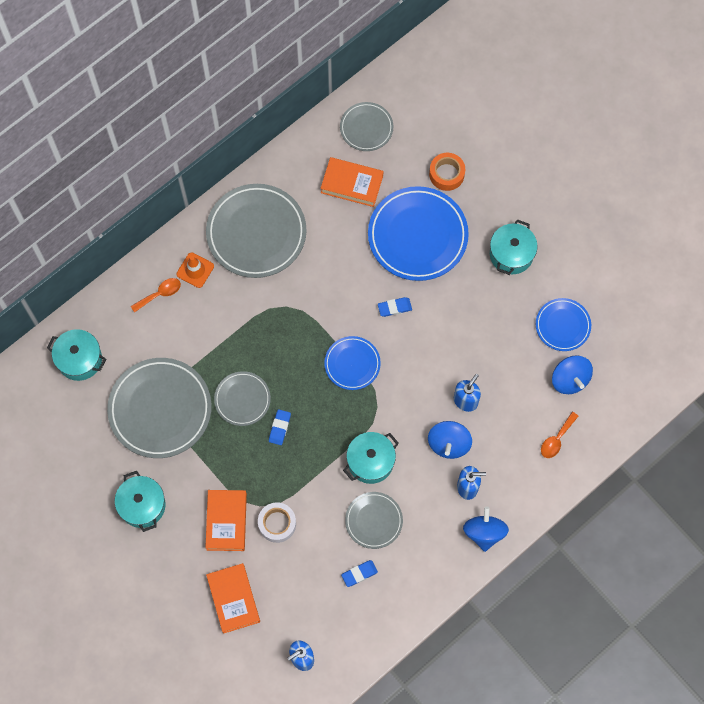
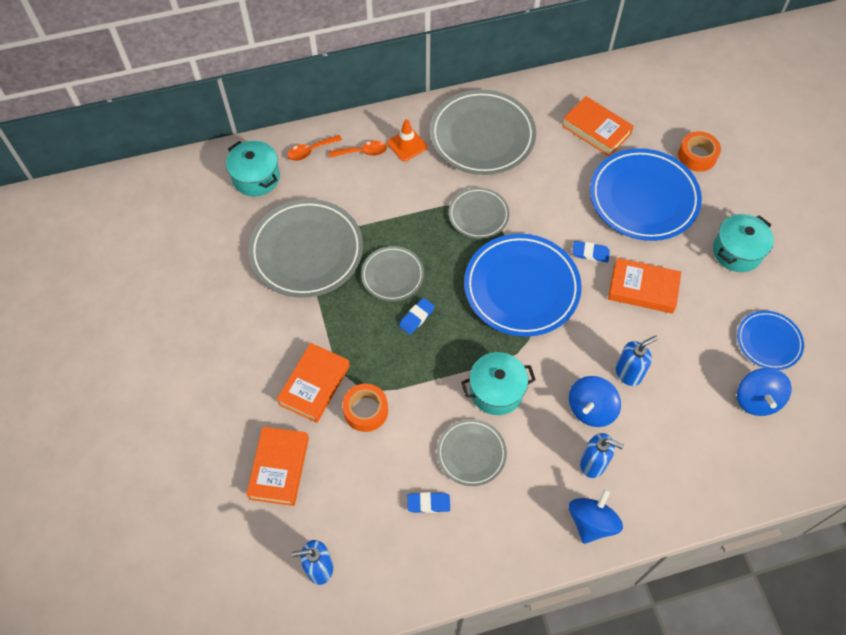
camera: 25 degrees right, 10 degrees down
(142, 505) = (239, 332): turquoise pot -> none
(277, 524) = (366, 410): white tape -> orange tape
(352, 364) = (521, 288): blue plate -> blue plate, size x1.83
(366, 128) = (632, 89): grey plate -> grey plate (478, 215)
(449, 322) = (643, 289): none -> orange book
(556, 439) = (717, 456): orange spoon -> orange spoon (310, 151)

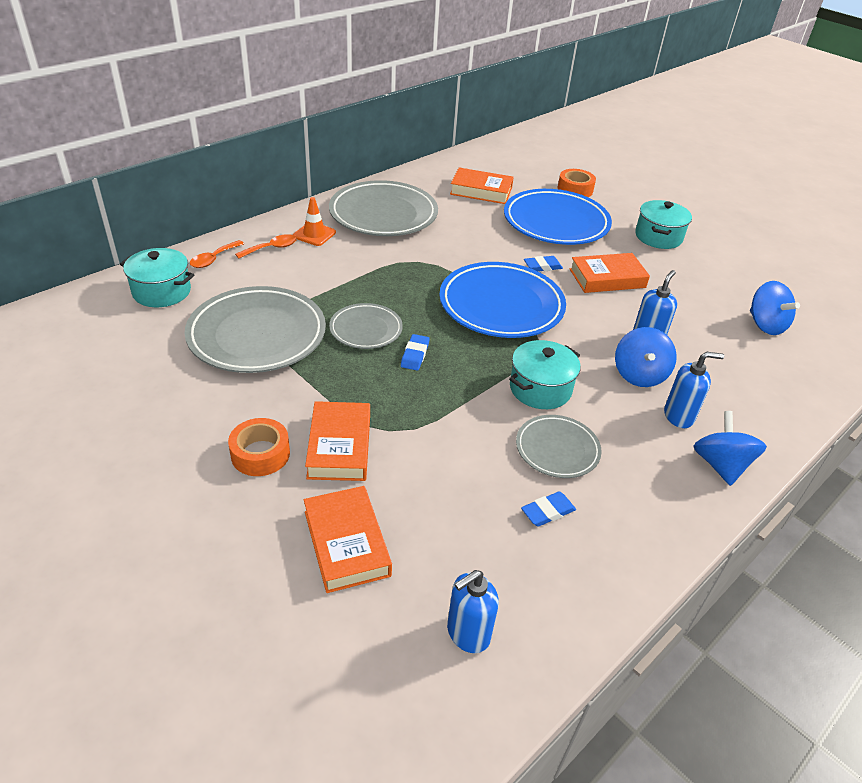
camera: 30 degrees left, 20 degrees down
(366, 410) = (415, 450): orange tape -> orange tape (260, 454)
(478, 215) = (420, 265): grey plate -> none
(768, 342) = (736, 285): blue plate -> none

